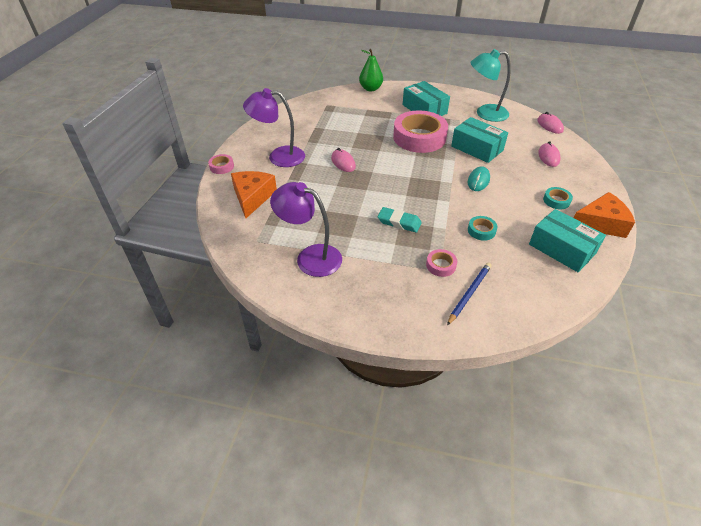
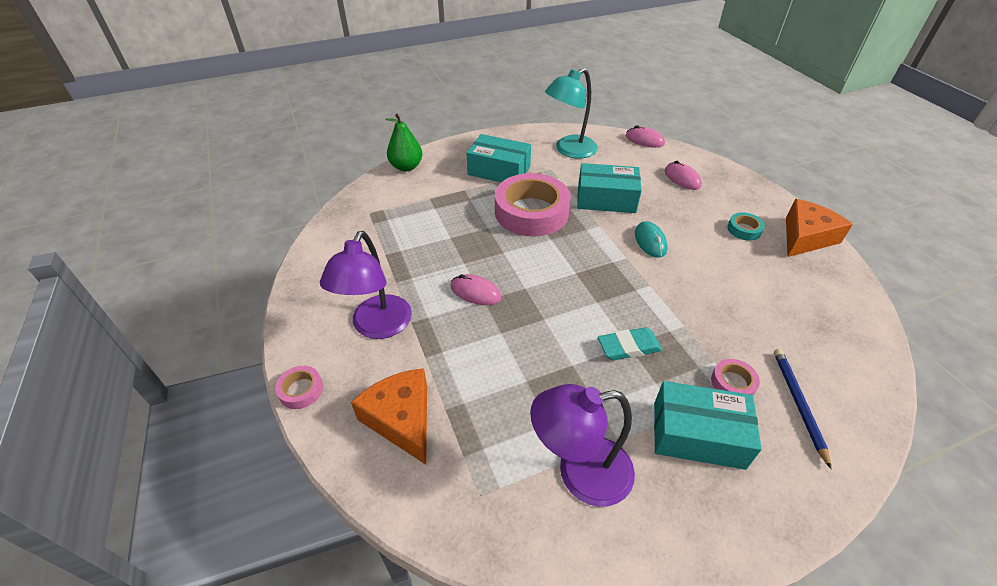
camera: 35 degrees left, 0 degrees up
(279, 157) = (377, 327): purple lamp -> purple lamp turned 45 degrees counterclockwise
(481, 230) = (720, 308): turquoise tape -> none
(562, 249) = (810, 287): turquoise box -> turquoise box (698, 434)

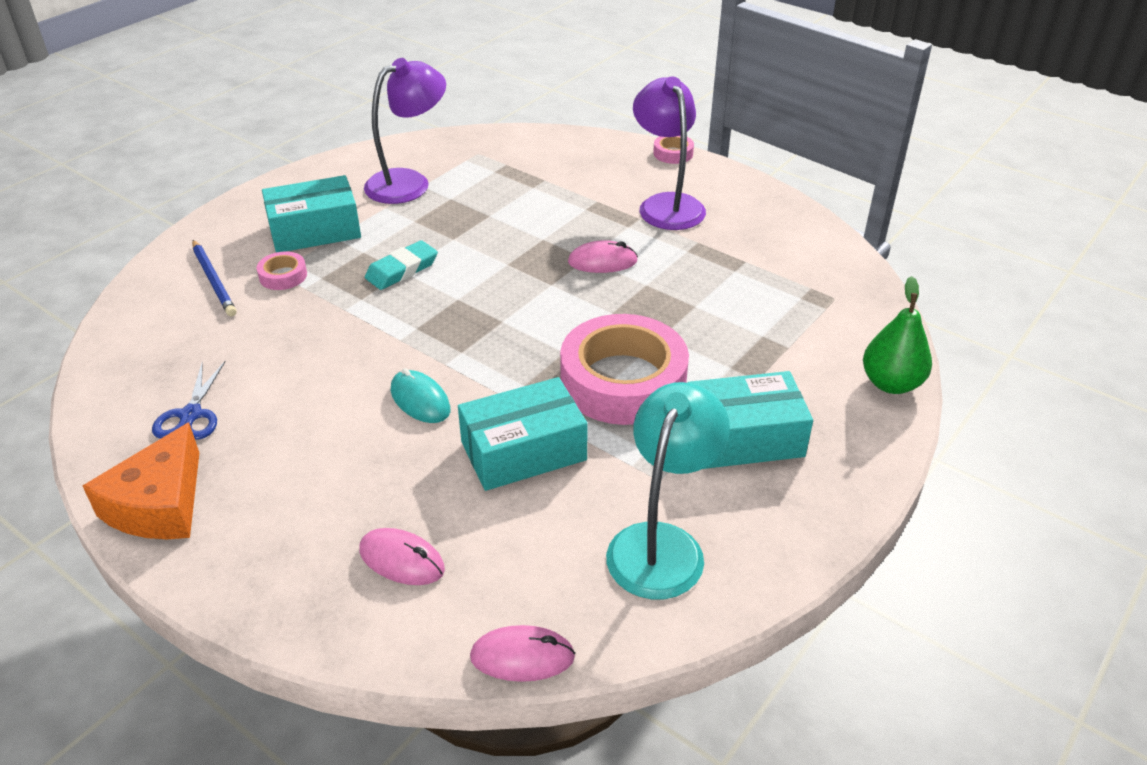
camera: 150 degrees right, 5 degrees down
(402, 419) = (573, 165): orange cheese -> none
(744, 229) = (270, 479): turquoise tape -> none
(797, 282) = (191, 415): none -> blue scissors

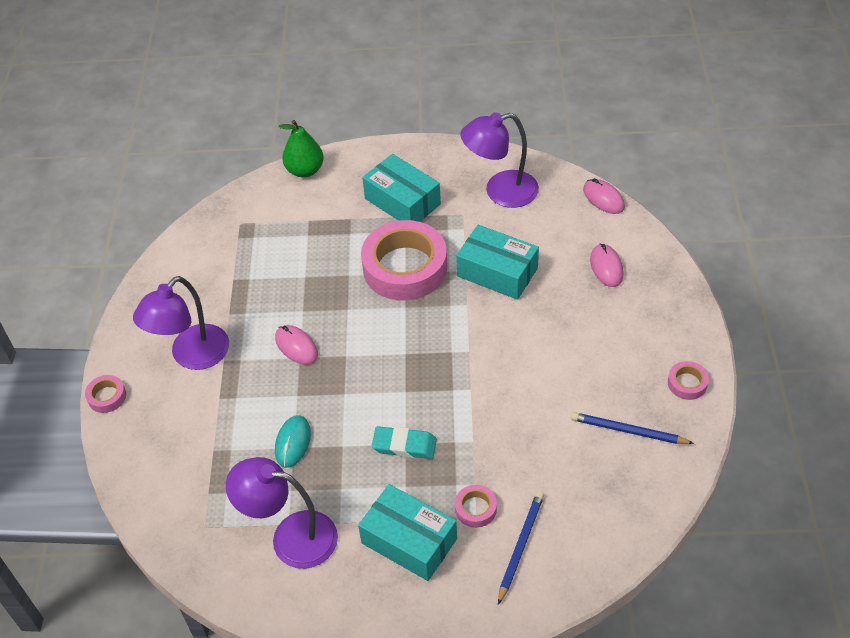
camera: 125 degrees left, 10 degrees up
(159, 504) = (687, 383): orange cheese -> pink tape
(191, 415) = (628, 431): blue scissors -> blue pencil
(420, 400) = (507, 339): turquoise mouse -> turquoise mouse (293, 442)
(662, 544) = (500, 192): turquoise lamp -> purple lamp

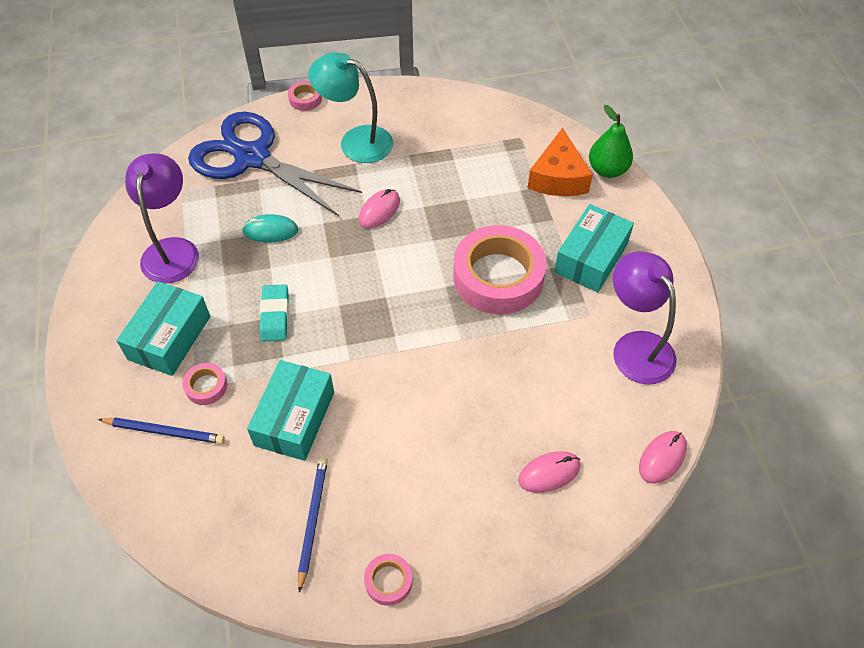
camera: 75 degrees right, 5 degrees up
(179, 454) = (252, 157): none -> blue scissors
(192, 356) = (356, 141): purple lamp -> turquoise lamp
(301, 205) = (558, 177): none -> orange cheese
(497, 272) = (513, 361): turquoise box -> turquoise box (295, 418)

